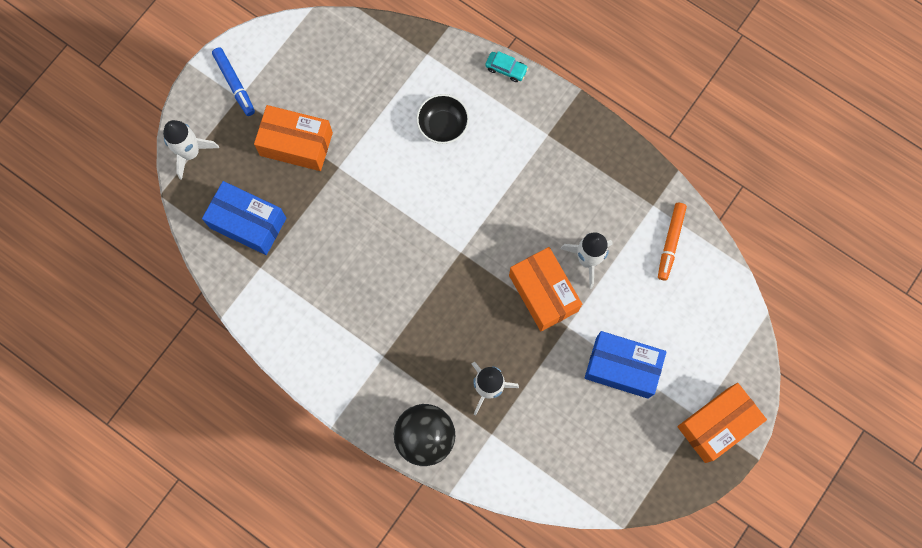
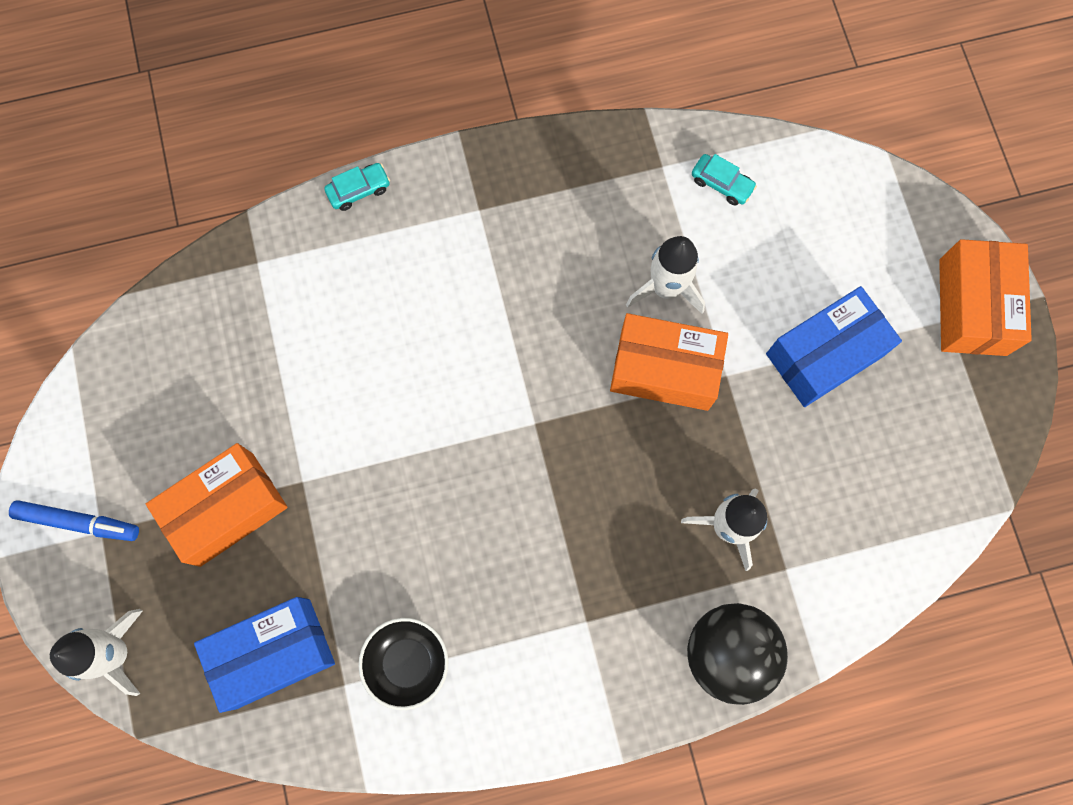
camera: 50 degrees left, 0 degrees up
(443, 125) = (362, 316): black bowl -> black bowl (407, 662)
(670, 242) = (721, 183): orange marker -> turquoise car

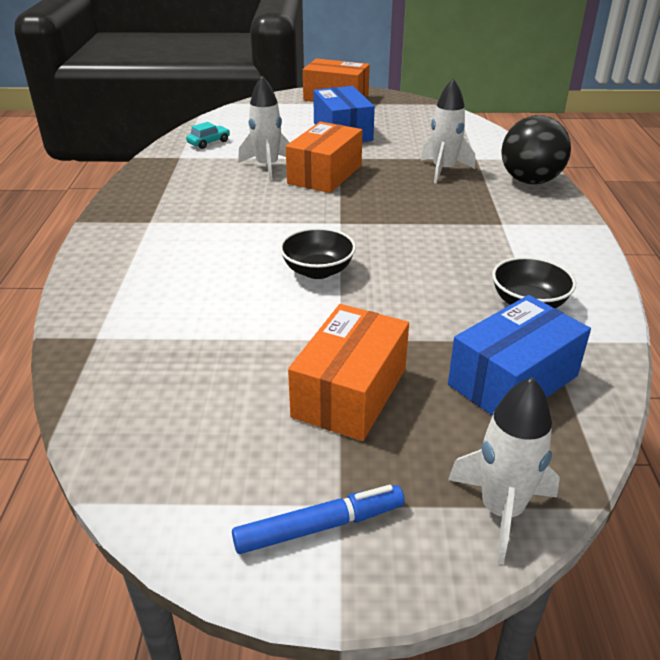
camera: 75 degrees left, 40 degrees down
(78, 522) = (319, 526): blue marker -> blue marker turned 45 degrees clockwise
(226, 509) = (350, 392): orange box -> orange box turned 45 degrees clockwise
(273, 653) = (513, 380): blue box -> blue box turned 60 degrees clockwise
(359, 190) = (79, 271): turquoise car -> none
(418, 427) = (318, 271): none -> black bowl

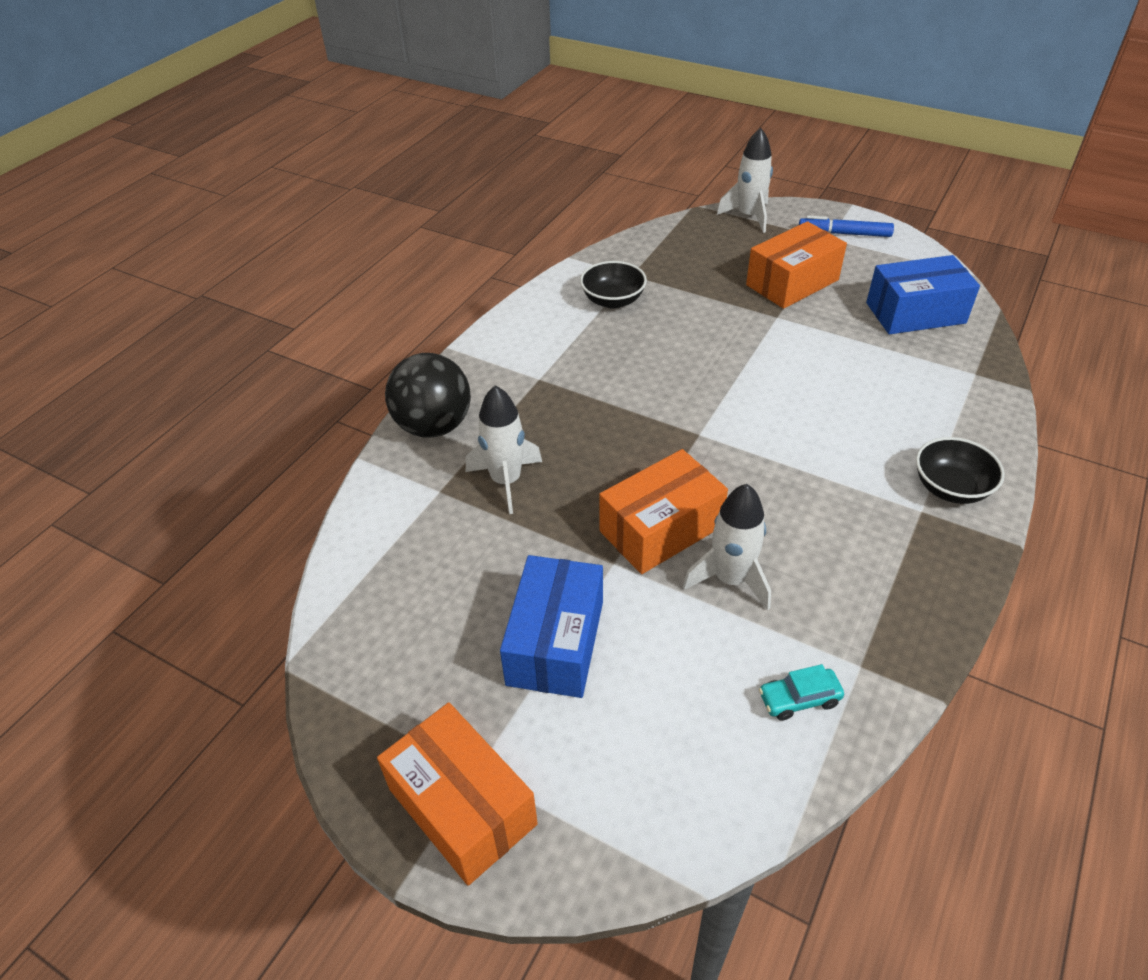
camera: 150 degrees left, 10 degrees up
(318, 271) = (759, 380): black bowl -> black bowl (950, 488)
(513, 380) = (682, 261): blue box -> blue box (915, 313)

